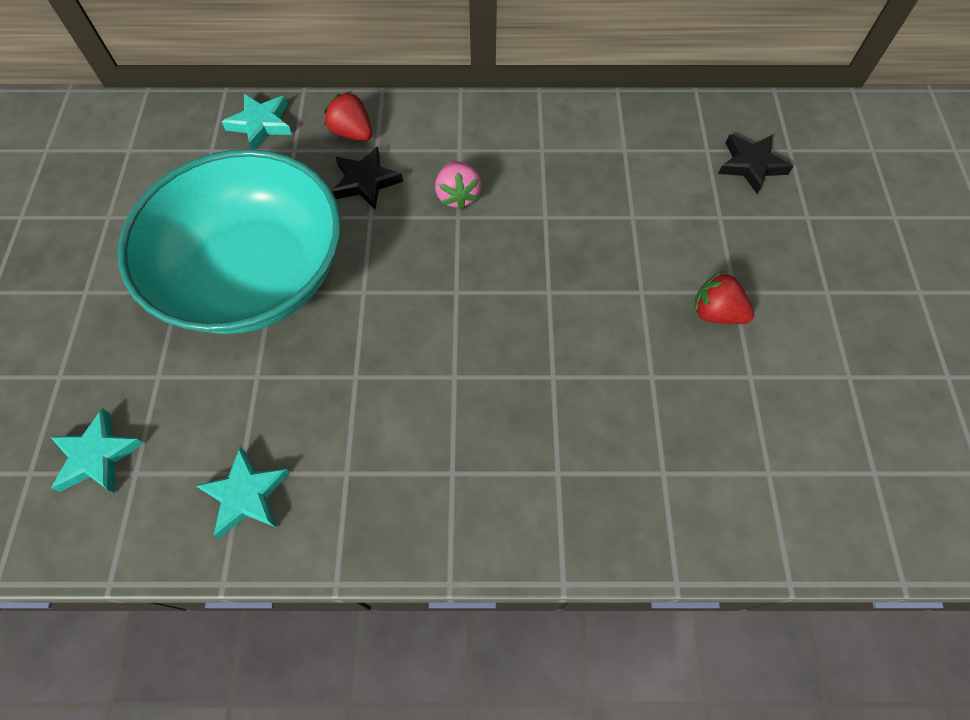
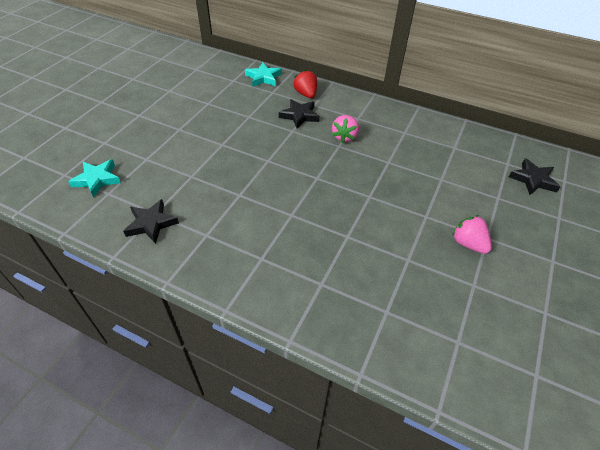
camera: 25 degrees right, 15 degrees down
(246, 495) = (151, 224): turquoise star -> black star
(254, 274) = (219, 134): turquoise bowl -> none
(716, 313) = (468, 244): red strawberry -> pink strawberry

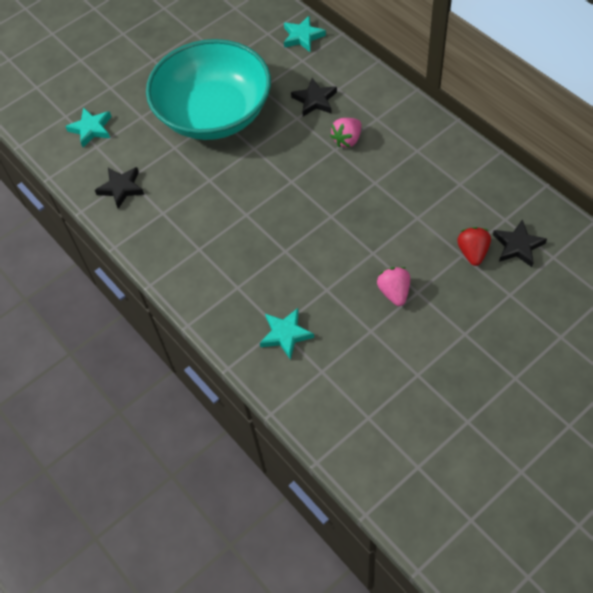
camera: 30 degrees right, 10 degrees up
(216, 142) = (214, 114): none -> turquoise bowl
(306, 94) = (337, 72): red strawberry -> red strawberry (472, 252)
(398, 316) = (285, 334): none -> turquoise star

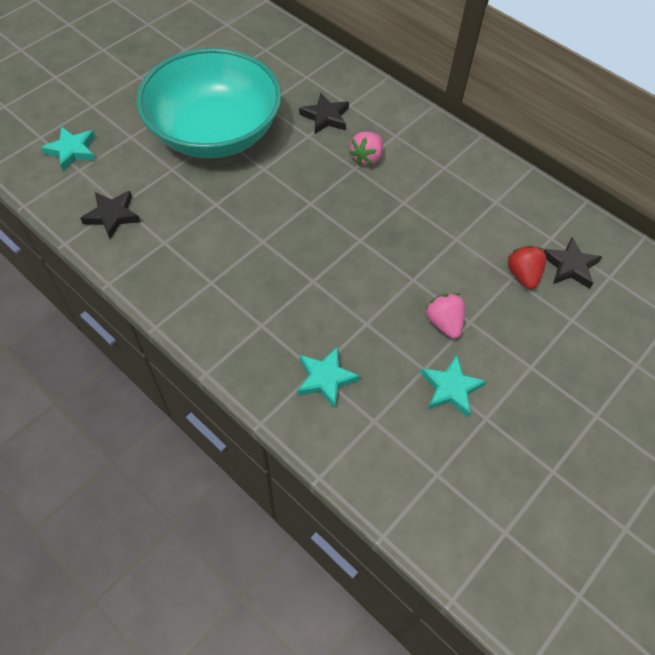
camera: 15 degrees left, 0 degrees up
(302, 37) = (304, 53): turquoise star -> turquoise star (451, 388)

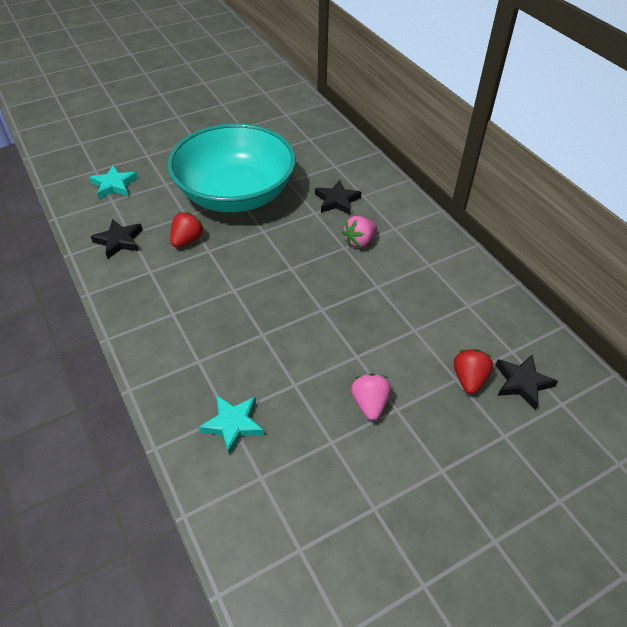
camera: 20 degrees right, 10 degrees down
(187, 197) = (187, 240): none -> red strawberry
(451, 388) = (350, 468): turquoise star -> none

